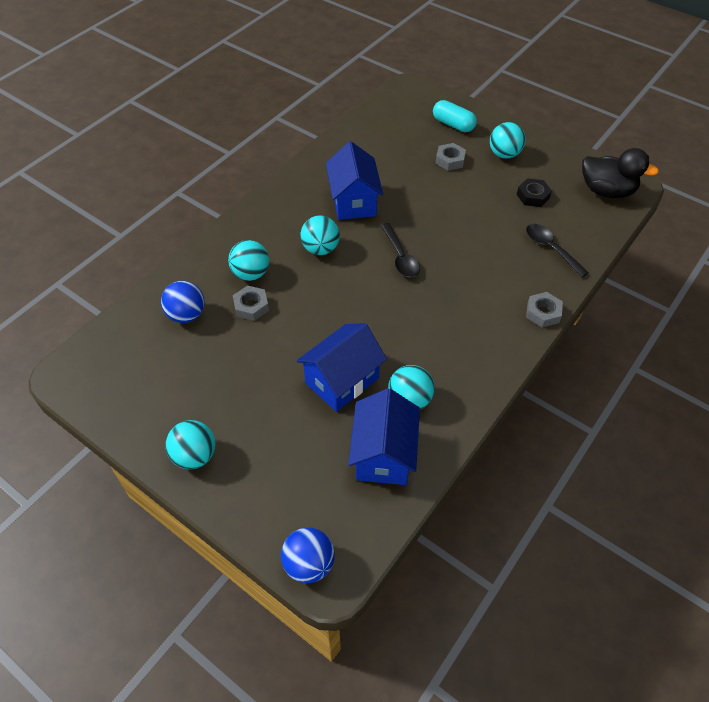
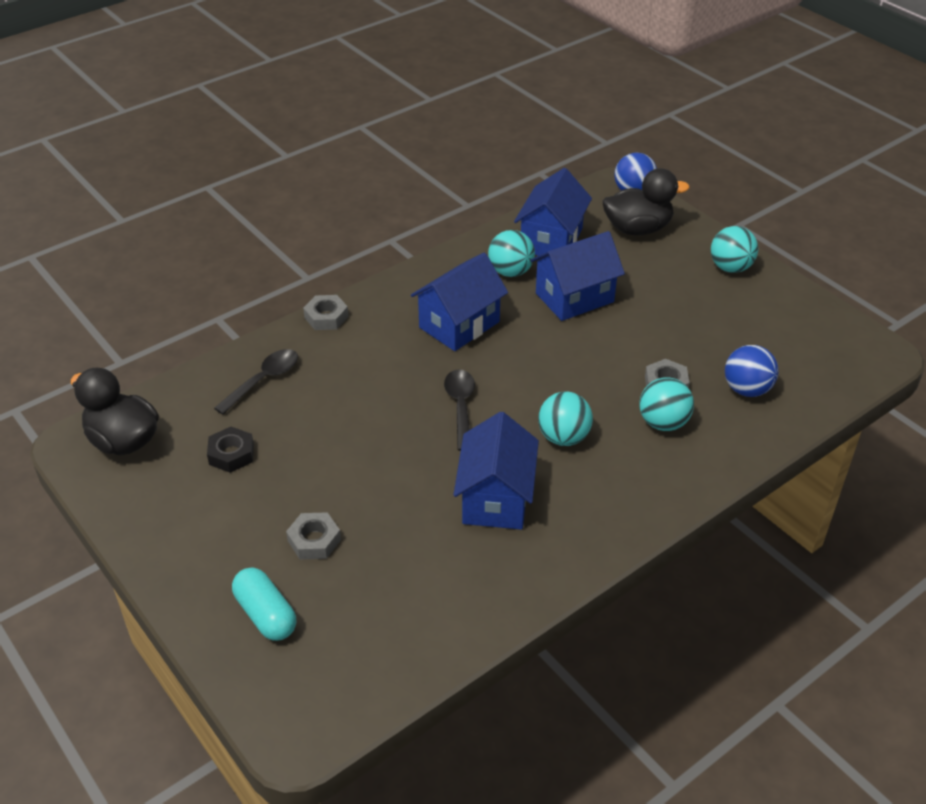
camera: 165 degrees left, 10 degrees down
(296, 495) = (637, 229): none -> black duck
(431, 328) = (459, 325): none -> blue house
(504, 154) = (221, 533): turquoise ball -> none
(551, 249) = (263, 380): black spoon -> black spoon turned 120 degrees counterclockwise

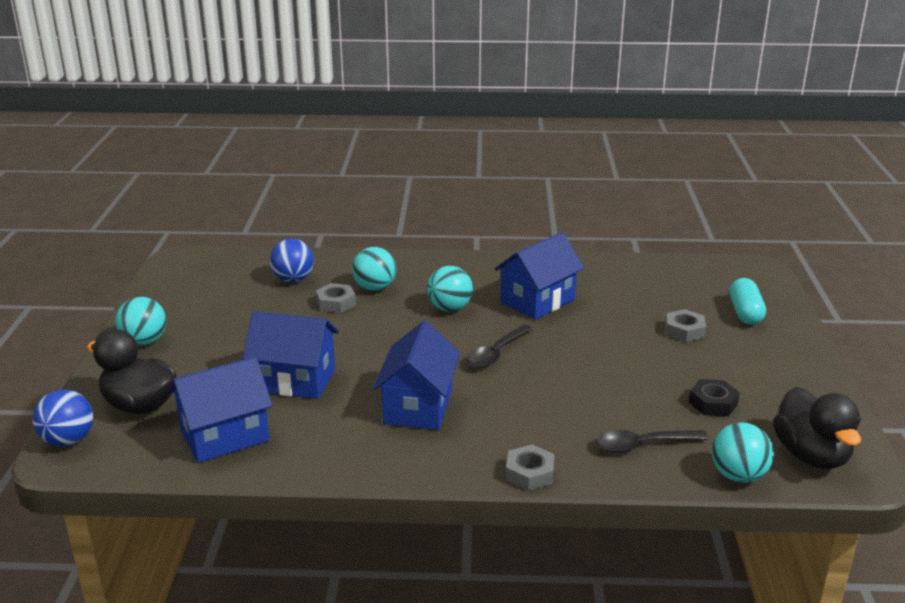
camera: 140 degrees left, 15 degrees down
(459, 325) = (418, 406): blue house -> blue house turned 75 degrees counterclockwise
(510, 271) = (308, 427): turquoise ball -> turquoise ball (738, 476)

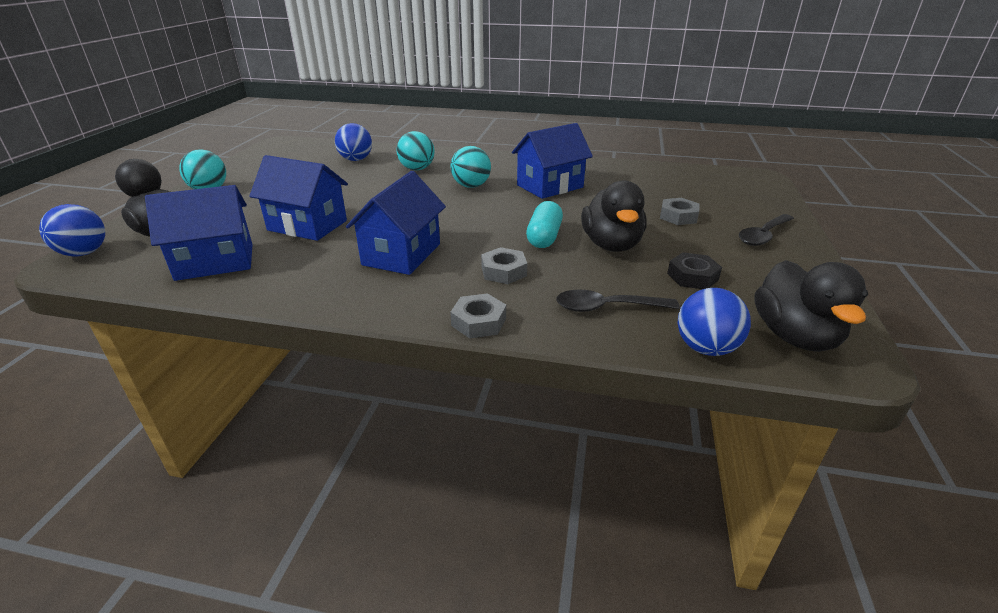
camera: 10 degrees right, 5 degrees up
(336, 303) = (379, 176): grey nut -> grey nut (503, 271)
(496, 353) = (495, 220): black spoon -> black spoon (763, 235)
(626, 374) = (611, 245): none -> black duck
(738, 476) = (706, 348): turquoise ball -> blue ball
(745, 313) = (740, 207): turquoise capsule -> turquoise capsule (544, 237)

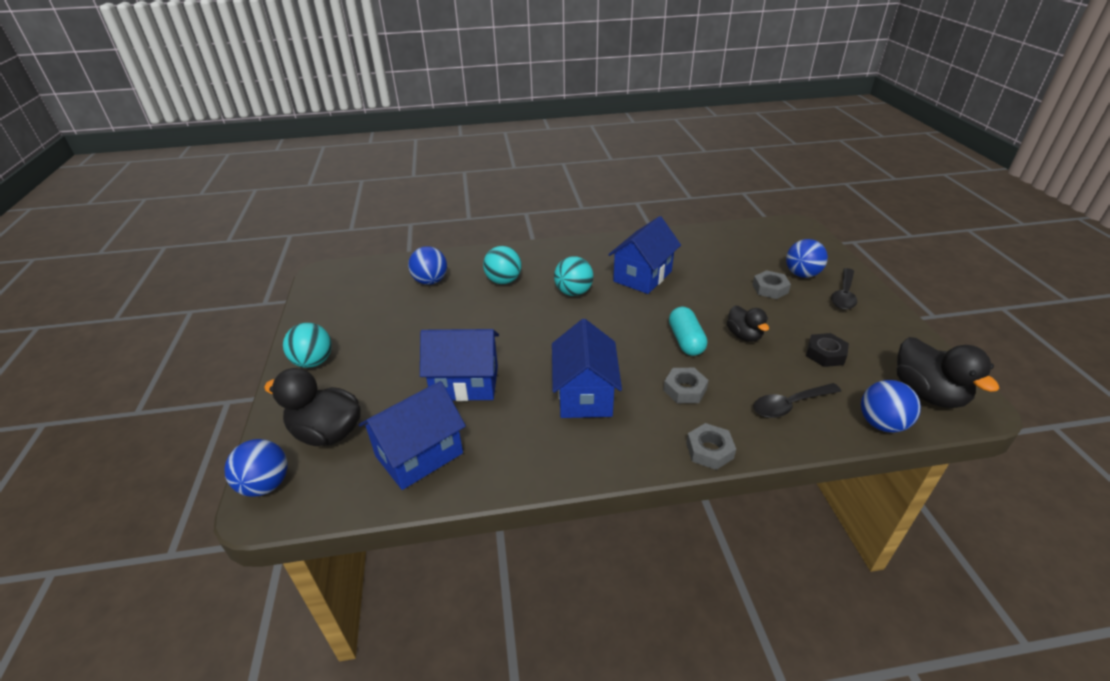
camera: 20 degrees left, 5 degrees up
(611, 245) = (744, 335): black duck -> black duck, size x0.61
(727, 212) = (802, 274): none -> blue ball

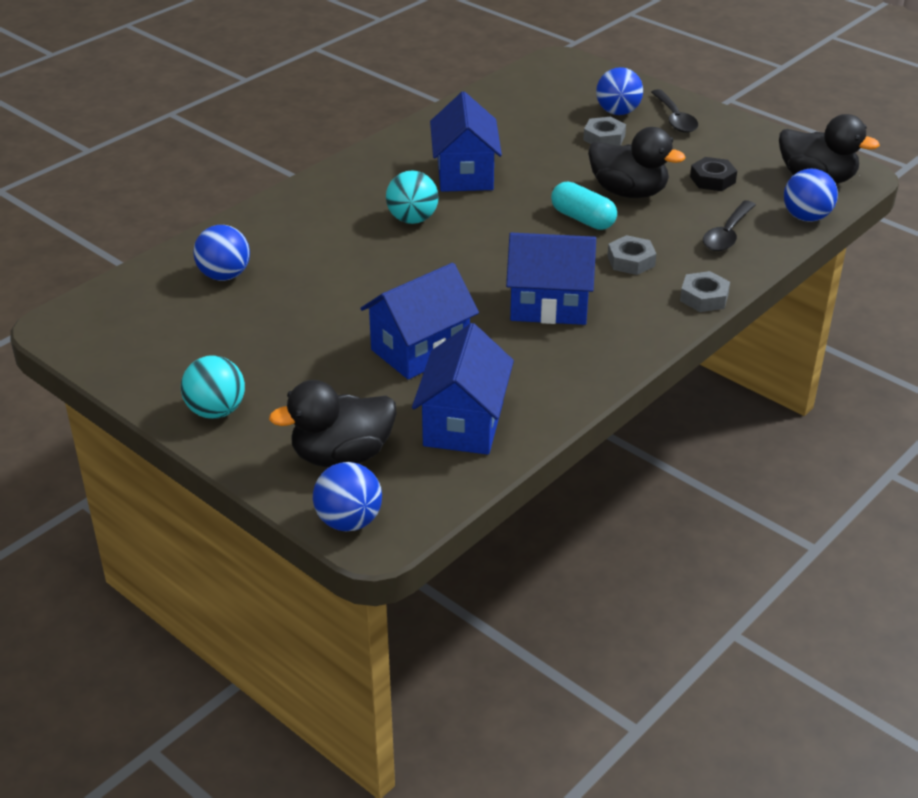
camera: 40 degrees left, 0 degrees up
(503, 281) = (315, 239): turquoise ball -> none
(584, 394) = (549, 305): blue house -> blue house turned 45 degrees counterclockwise
(744, 335) = (629, 192): black duck -> black duck, size x1.65

